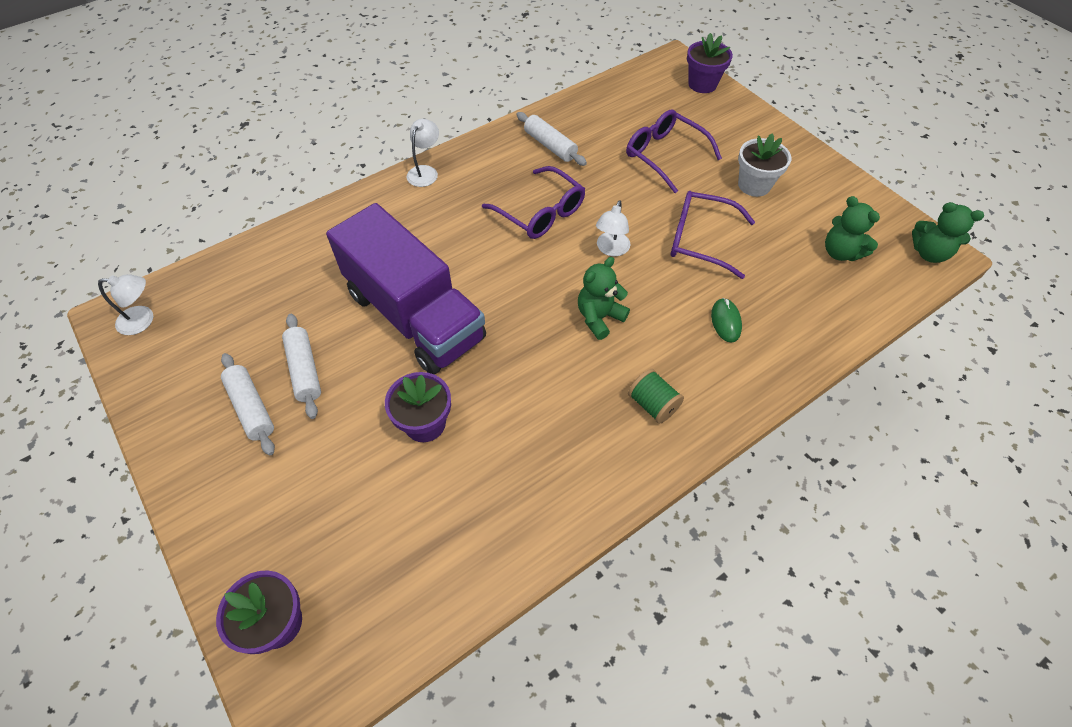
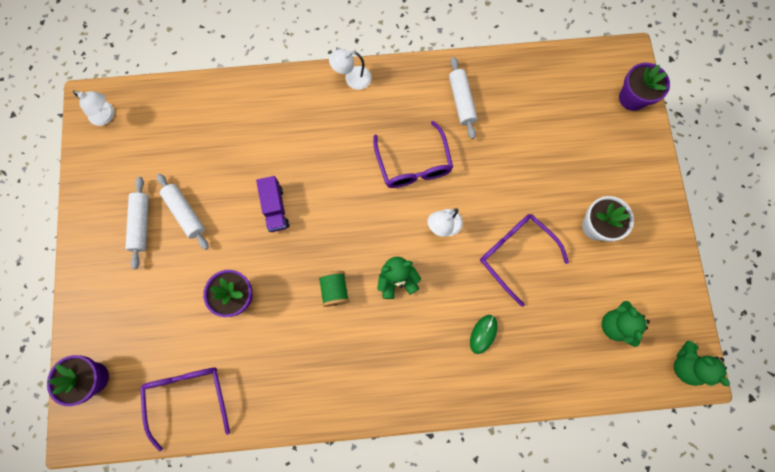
camera: 30 degrees right, 20 degrees up
(305, 370) = (185, 213): white rolling pin -> white rolling pin turned 45 degrees counterclockwise
(415, 316) = (275, 208): purple truck -> purple truck, size x0.41
(425, 171) = (352, 78): white lamp -> white lamp turned 150 degrees counterclockwise
(652, 404) = (388, 368): green spool -> green spool (335, 290)
(664, 155) = (545, 158): purple glasses -> purple glasses (188, 397)

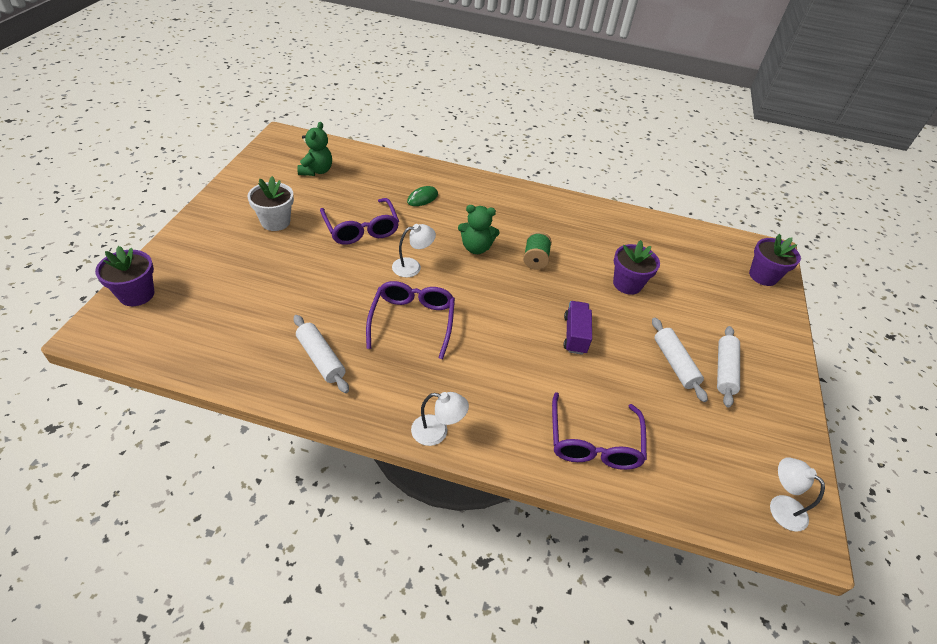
camera: 165 degrees left, 30 degrees down
(188, 397) = (678, 241): purple glasses -> purple glasses (593, 442)
(461, 101) = (321, 358): white rolling pin -> white rolling pin turned 45 degrees counterclockwise
(685, 365) = (286, 141): green teddy bear -> none

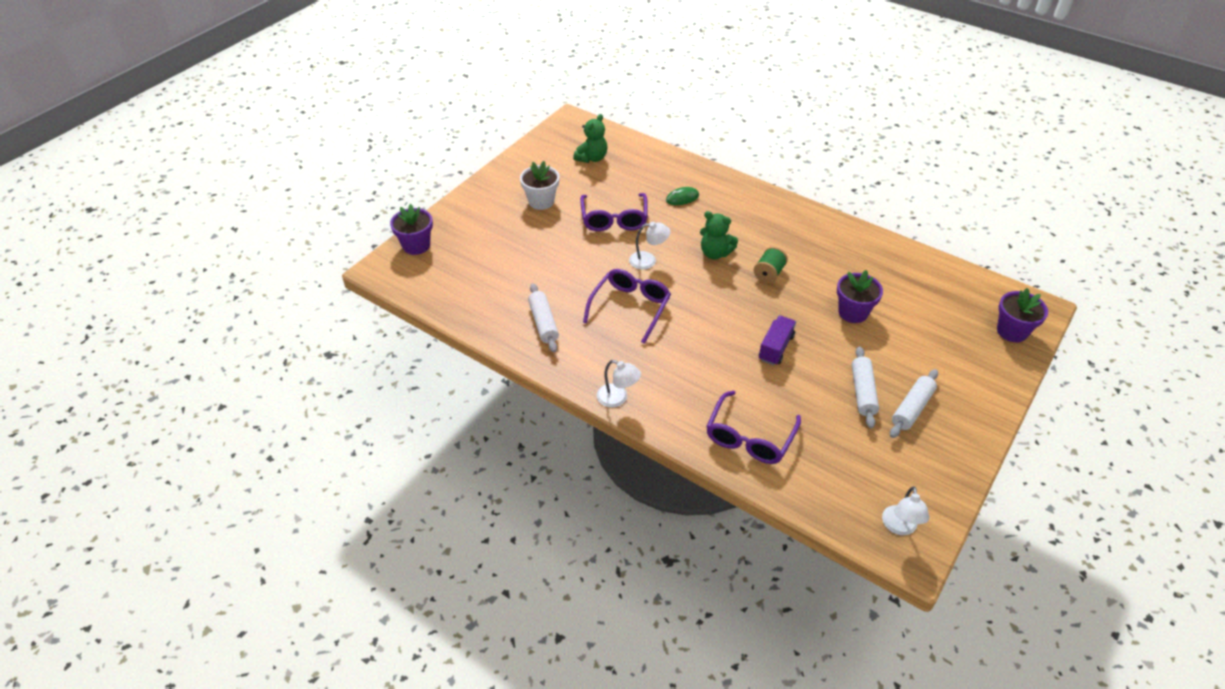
camera: 25 degrees right, 0 degrees up
(780, 506) = (900, 527): white lamp -> white lamp turned 150 degrees counterclockwise

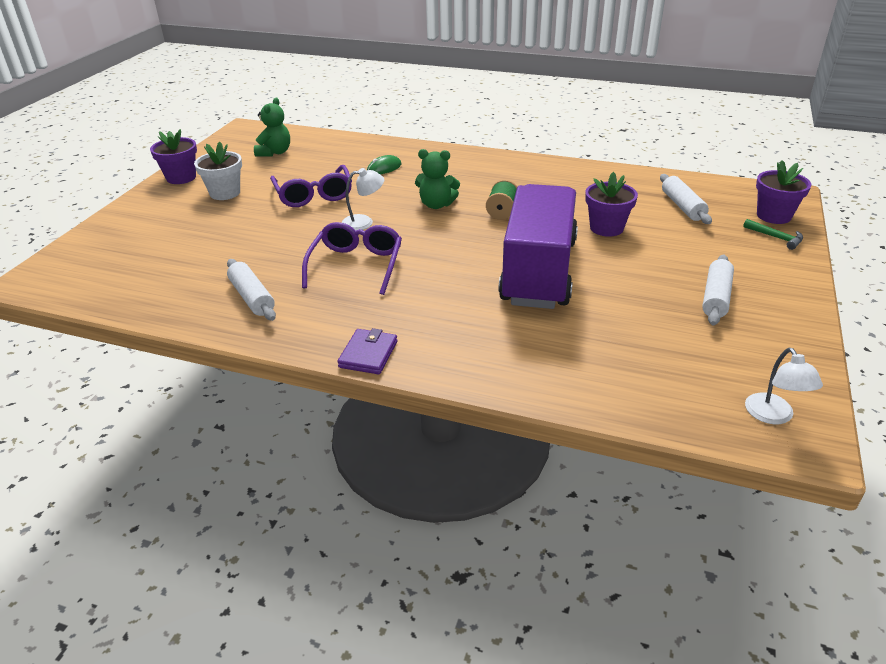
camera: 15 degrees left, 10 degrees down
(416, 245) = (73, 253): purple flower pot -> purple flower pot (181, 177)
(618, 398) = (368, 354): white lamp -> purple wallet
(749, 437) = (548, 361): purple glasses -> none
(776, 348) = (539, 271): purple truck -> purple truck, size x2.44
(862, 392) = (654, 293): white rolling pin -> white rolling pin (682, 206)
(999, 357) = (776, 237): none -> green hammer

